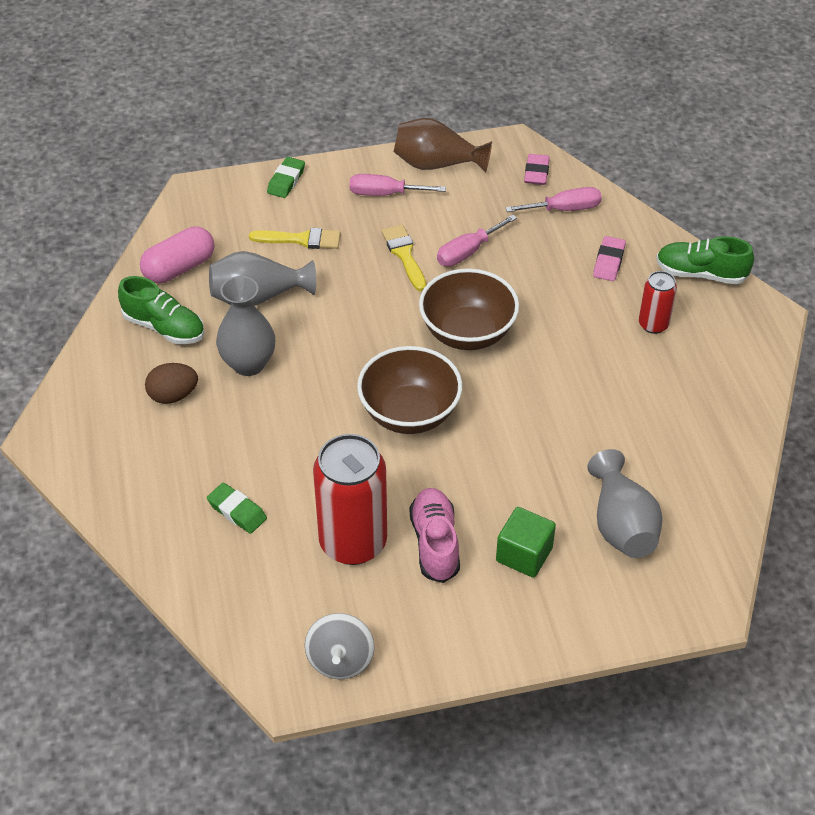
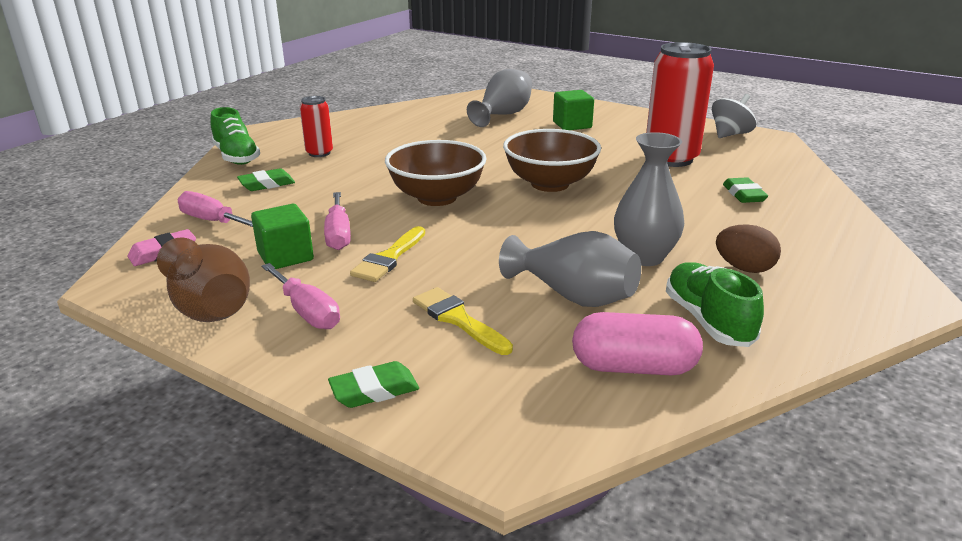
camera: 135 degrees left, 20 degrees down
(435, 543) = (617, 142): pink shoe -> none
(464, 216) = (285, 256): none -> green cube
(468, 252) = (338, 234): pink screwdriver -> pink screwdriver turned 75 degrees clockwise
(608, 262) = (267, 184): pink eraser -> green eraser

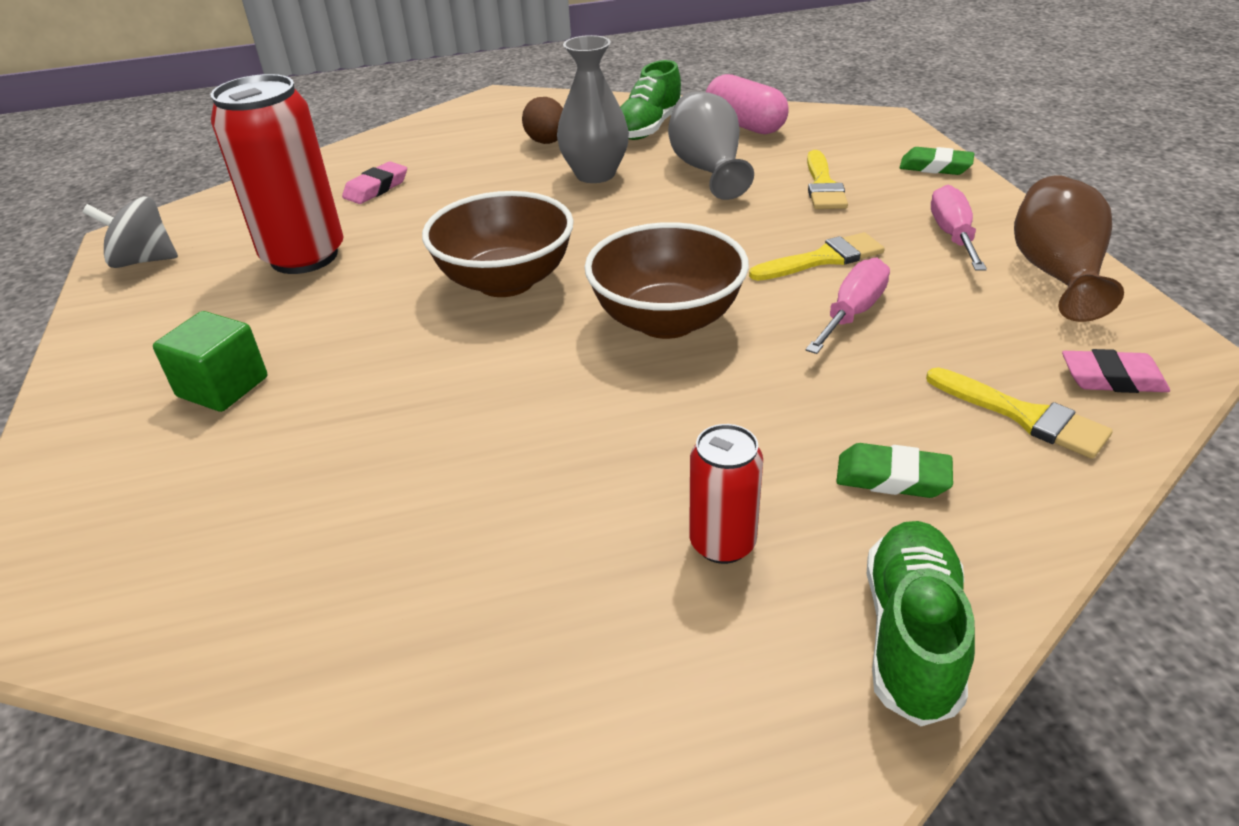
camera: 135 degrees left, 10 degrees up
(212, 221) = (1024, 416): pink screwdriver -> yellow brush
(285, 256) = (940, 306): green cube -> none
(503, 115) = (232, 490): grey vase -> none
(743, 195) = (376, 188): green eraser -> pink eraser

